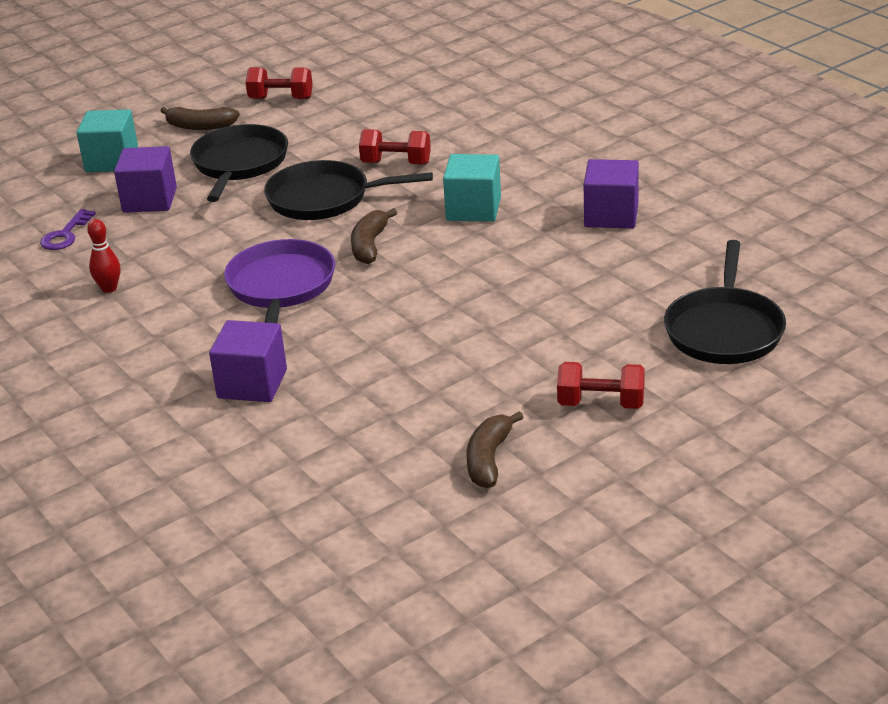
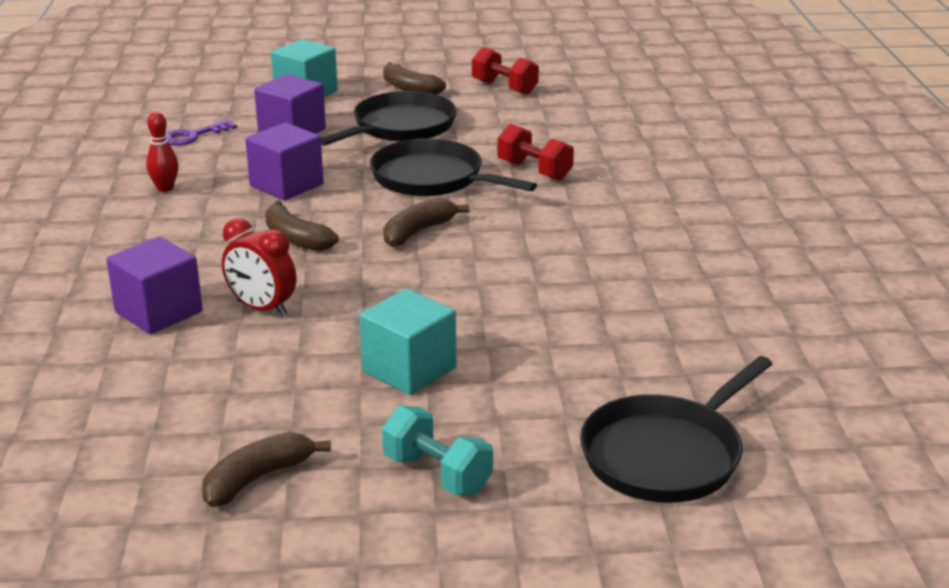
camera: 30 degrees right, 5 degrees down
(281, 287) = (296, 238): purple pan -> brown banana
(330, 349) = (262, 308): none -> red clock
(473, 209) = (554, 234): turquoise cube -> turquoise cube (409, 369)
(601, 404) = (437, 474): red dumbbell -> turquoise dumbbell
(611, 215) = (684, 289): purple cube -> purple cube (286, 185)

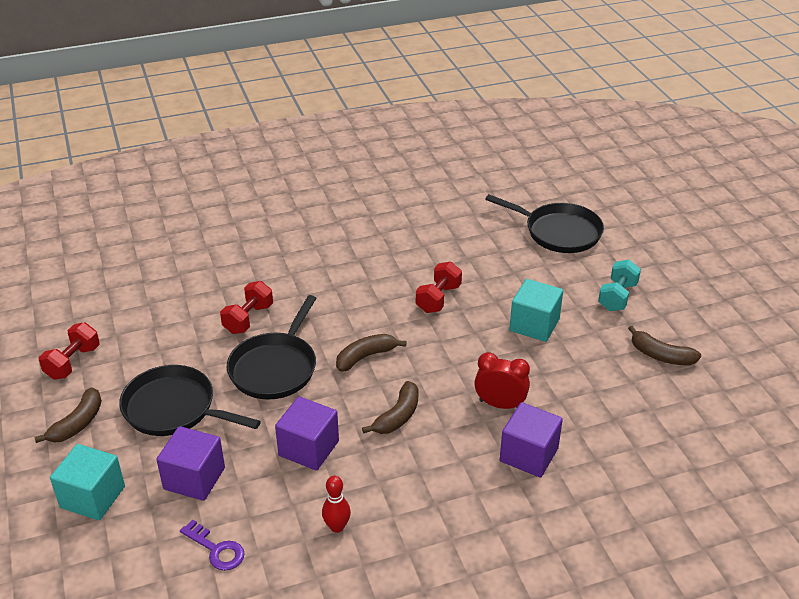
camera: 105 degrees left, 10 degrees up
(262, 308) = (500, 404): red clock -> red clock turned 90 degrees counterclockwise
(418, 232) = (365, 357): brown banana -> brown banana turned 120 degrees clockwise
(515, 299) = (438, 299): none -> red dumbbell

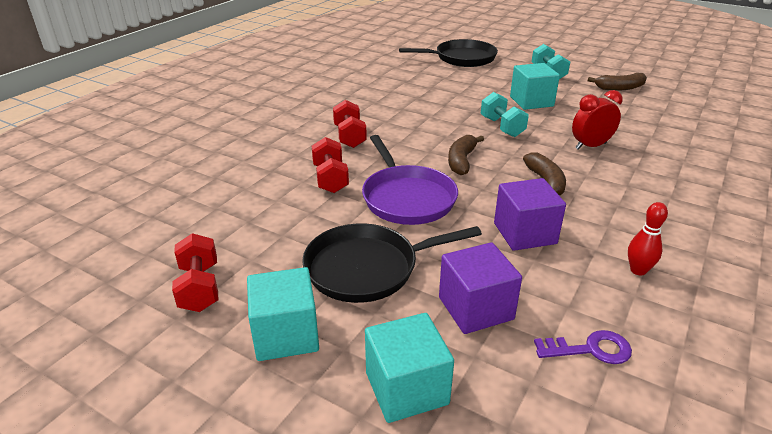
camera: 40 degrees left, 5 degrees down
(77, 423) = (286, 334): brown banana -> turquoise cube
(275, 368) = (407, 198): black pan -> purple pan
(438, 299) = (451, 112): red dumbbell -> red dumbbell (349, 136)
(456, 340) = (502, 127): none -> turquoise dumbbell
(529, 455) = (655, 162): purple cube -> none

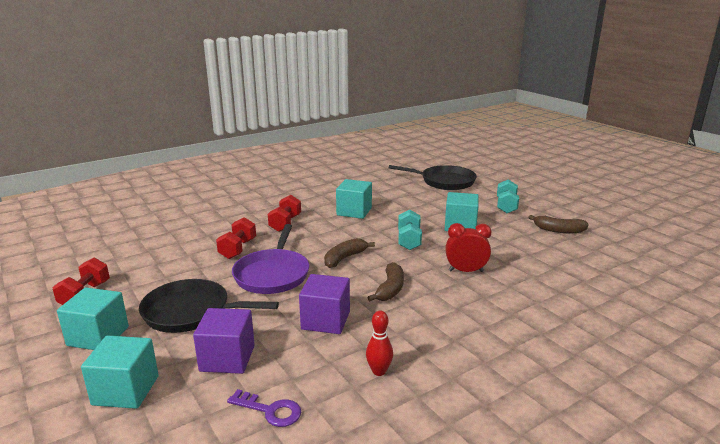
camera: 25 degrees right, 10 degrees down
(409, 107) = (354, 211): none -> turquoise cube

